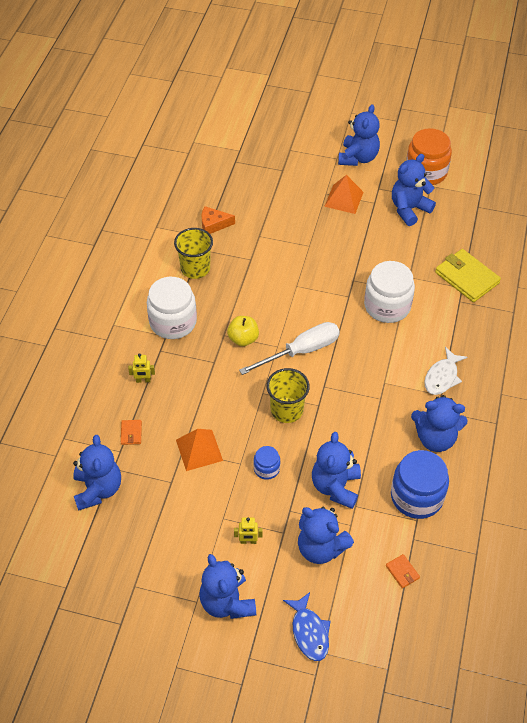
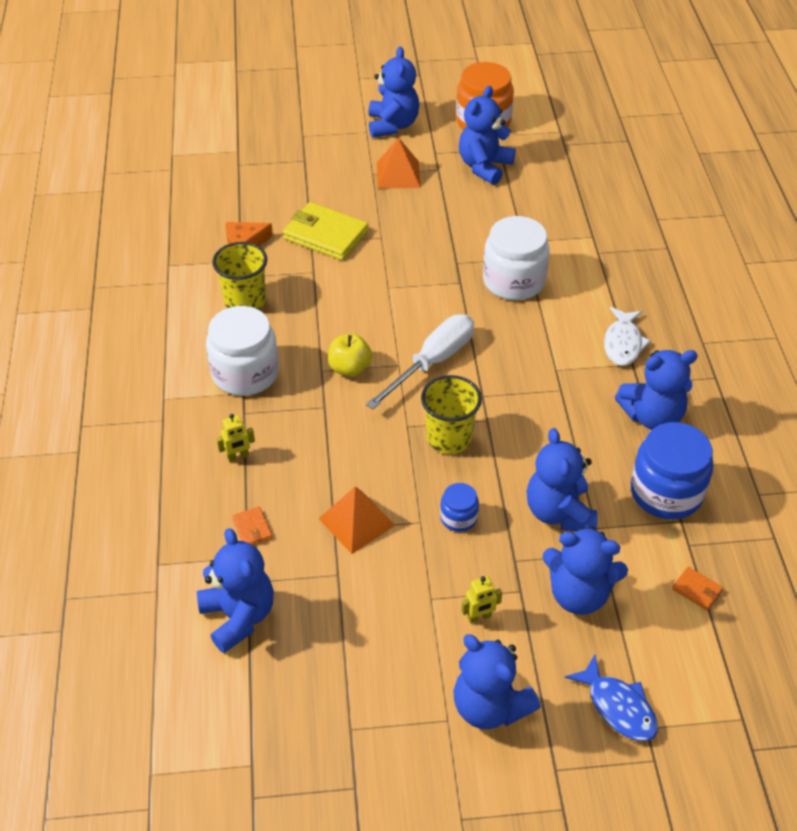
camera: 20 degrees left, 5 degrees down
(466, 278) = (593, 225): yellow wallet -> yellow wallet (325, 235)

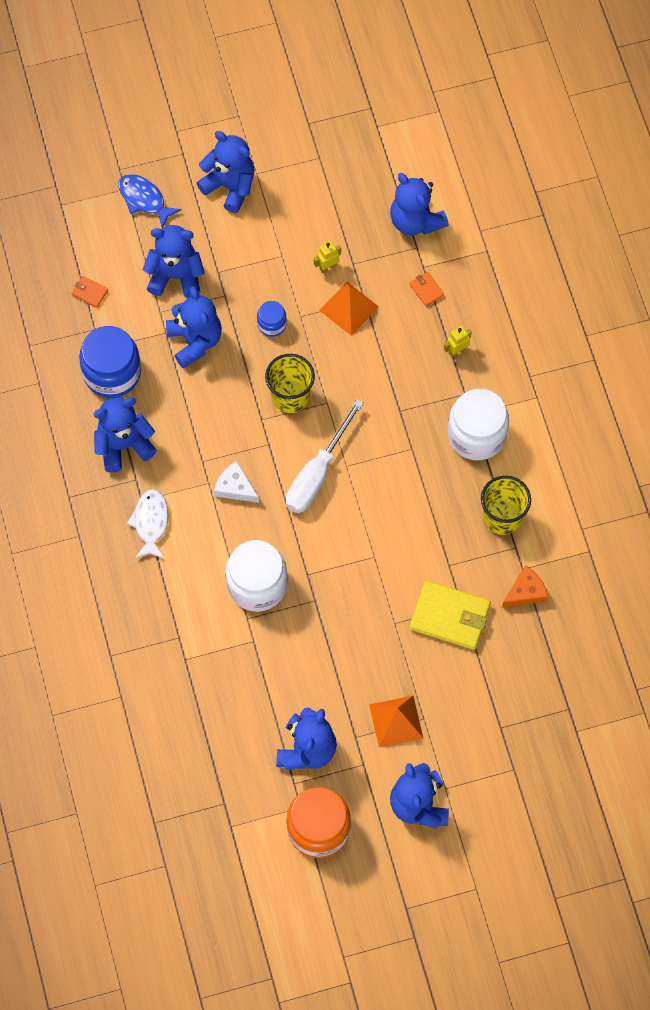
camera: 170 degrees right, 20 degrees up
(350, 368) = (388, 455): yellow apple -> none
(479, 617) = (245, 247): yellow robot -> yellow robot (327, 267)
(526, 362) = (235, 487): none -> white cheese

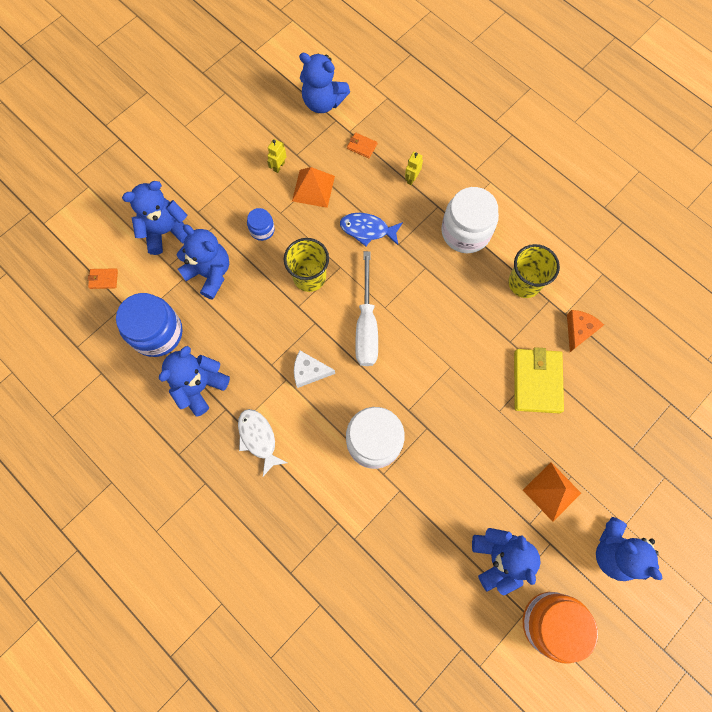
camera: 30 degrees left, 5 degrees up
(144, 199) = (108, 187): blue fish -> blue fish (367, 230)
(230, 186) = (169, 145): blue teddy bear -> none
(449, 616) = (537, 382): yellow wallet -> yellow wallet turned 75 degrees counterclockwise

